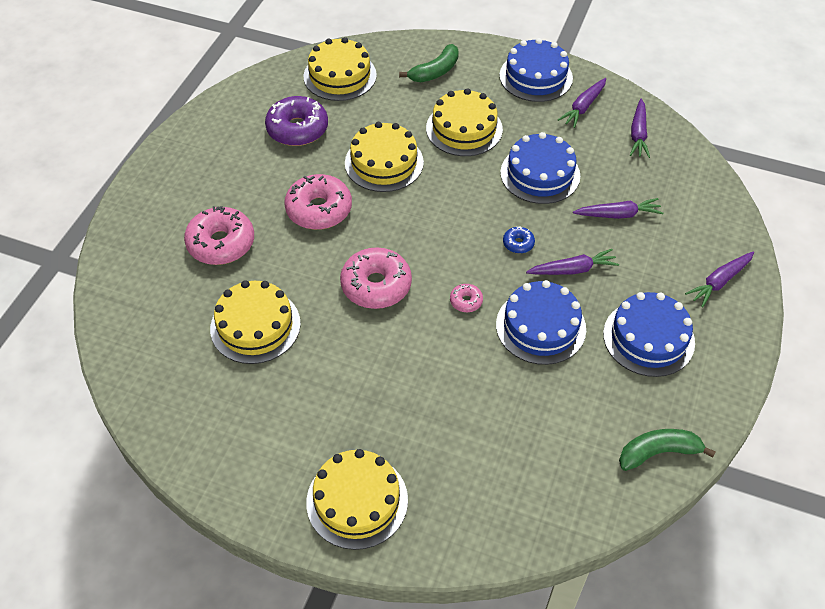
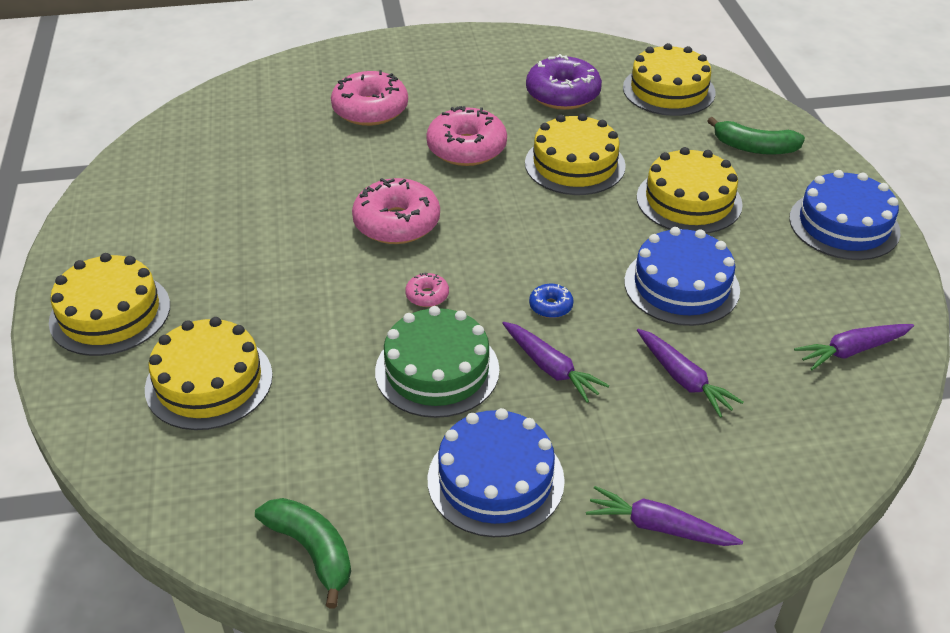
camera: 60 degrees right, 10 degrees down
(255, 326) = (285, 168): yellow cake -> yellow cake (209, 382)
(540, 326) = (437, 370): blue cake -> green cake
(583, 107) = (840, 283): purple carrot -> none

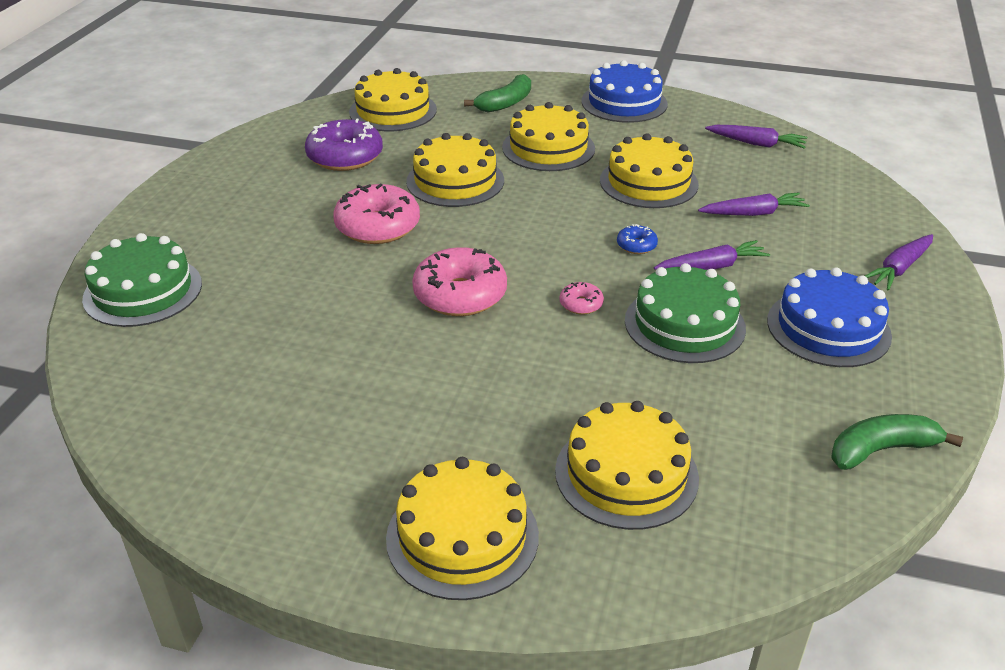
camera: 65 degrees left, 5 degrees down
(307, 79) = (143, 291): none -> green cake
(370, 110) = (251, 264): pink donut -> none
(681, 285) = (648, 182): blue cake -> yellow cake
(852, 351) = (756, 144): purple carrot -> purple carrot turned 75 degrees counterclockwise

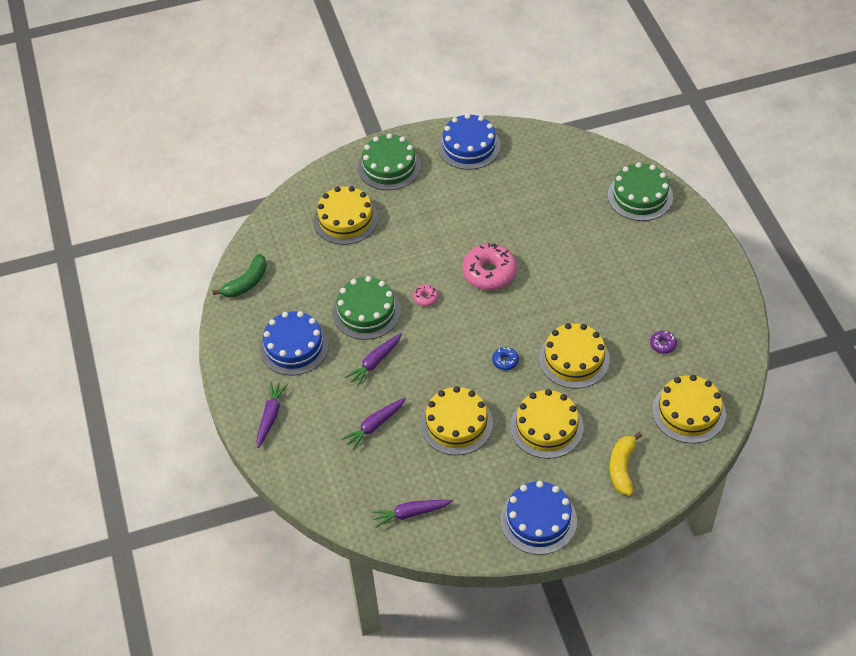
camera: 150 degrees right, 15 degrees up
(276, 496) = (469, 146): none -> blue cake
(345, 157) = (663, 345): purple donut -> purple donut, size x0.46
(378, 226) = (578, 296): pink donut -> none
(462, 536) = (389, 166): yellow cake -> green cake
(505, 103) = (622, 468): green banana -> yellow banana
(636, 245) = (426, 358): blue donut -> blue donut (505, 361)

